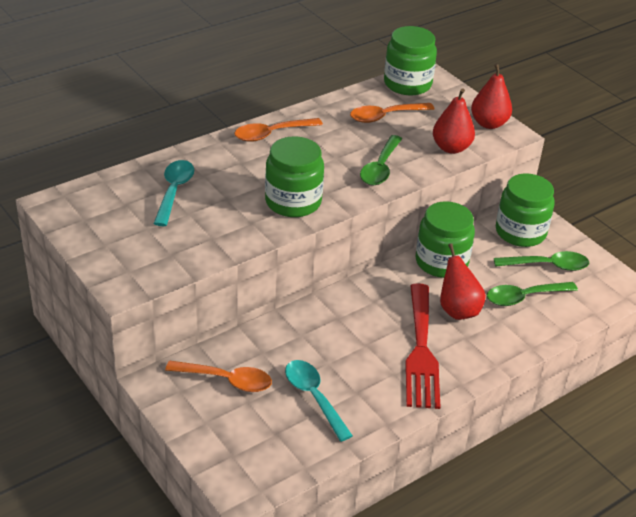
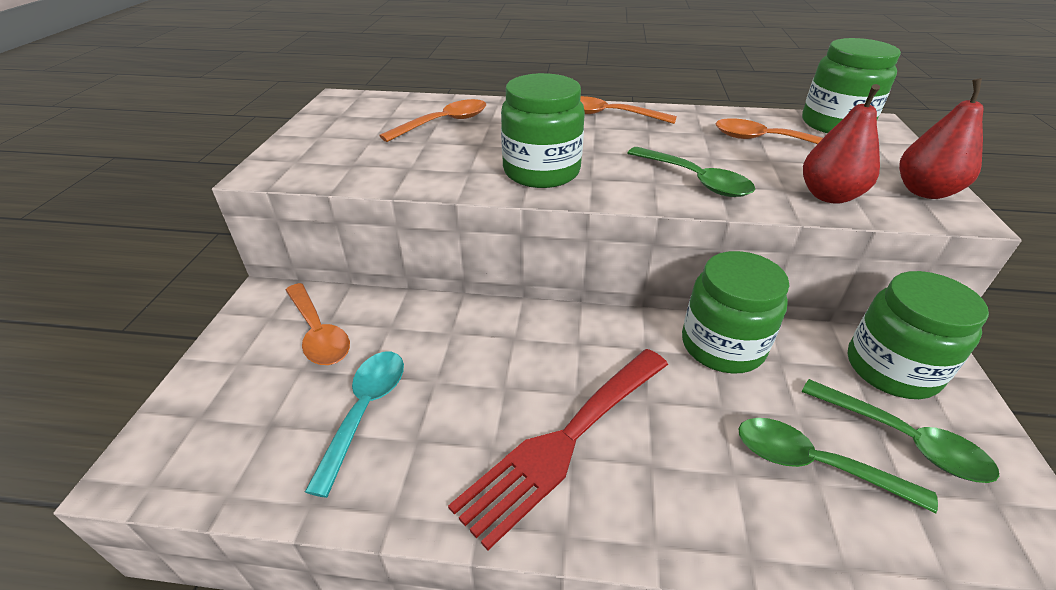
camera: 45 degrees right, 0 degrees up
(174, 191) = (444, 123): turquoise spoon -> orange spoon
(380, 168) = (695, 180): green spoon -> green spoon turned 105 degrees counterclockwise
(457, 310) = (680, 419): red pear -> none

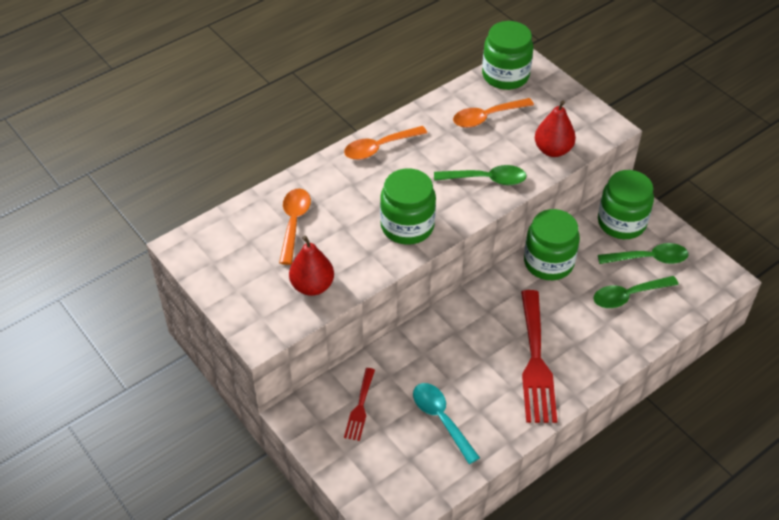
camera: 45 degrees left, 10 degrees up
(318, 333) = (360, 407): orange spoon -> red fork
(924, 191) = (587, 117): red pear -> red pear (312, 286)

